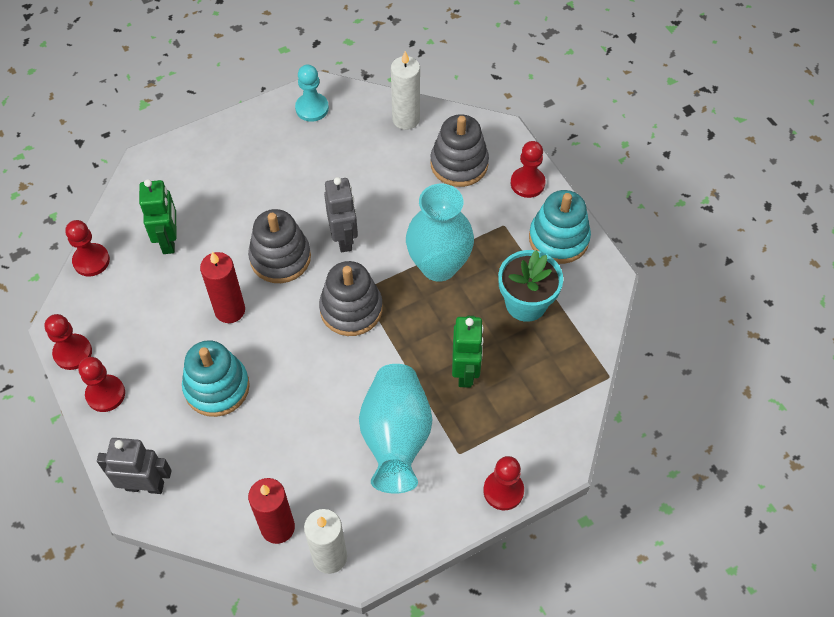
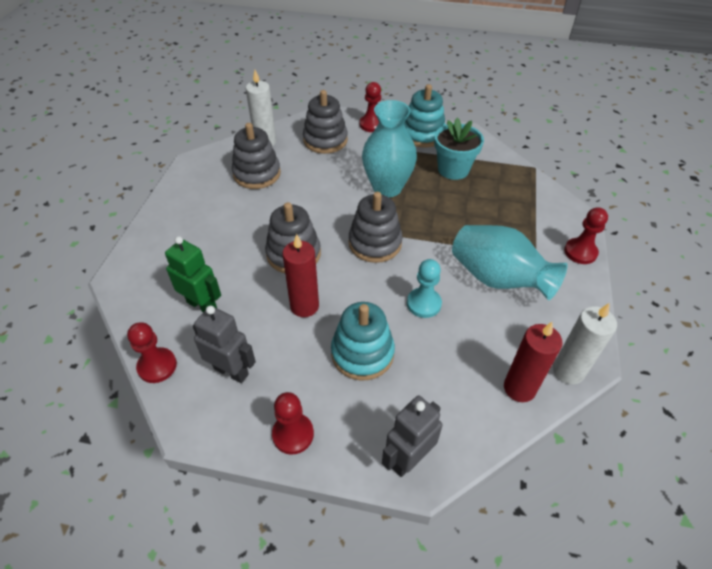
camera: 50 degrees left, 10 degrees down
(73, 353) = (227, 434): red pawn -> none
(312, 108) = (199, 173): turquoise pawn -> turquoise pawn (423, 304)
(344, 238) = (316, 215): grey robot -> grey robot (231, 371)
(354, 150) = (257, 174): none -> grey stacking toy
(465, 371) = (477, 219): green robot -> none

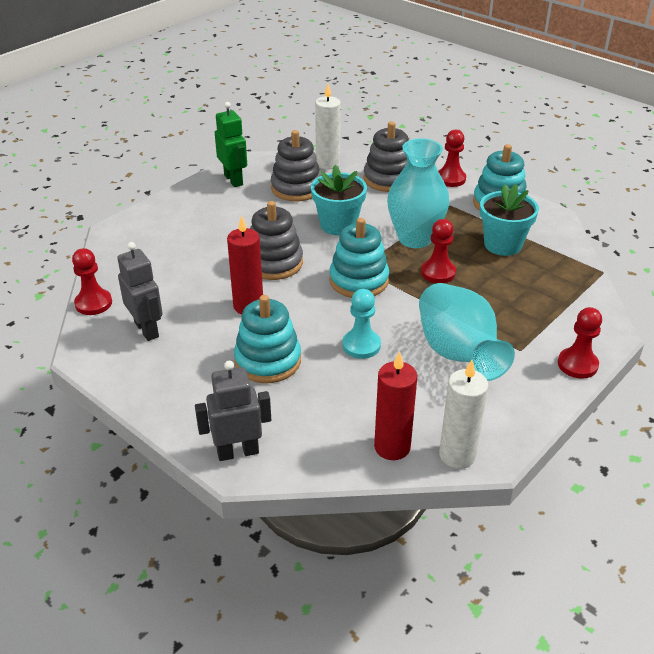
camera: 30 degrees right, 10 degrees down
(202, 305) = (163, 274): green robot -> green robot (234, 180)
(293, 434) = (158, 393): red pawn -> red pawn (438, 272)
(318, 197) = (338, 225): none -> turquoise flower pot
(375, 243) = (359, 280): grey stacking toy -> turquoise stacking toy

